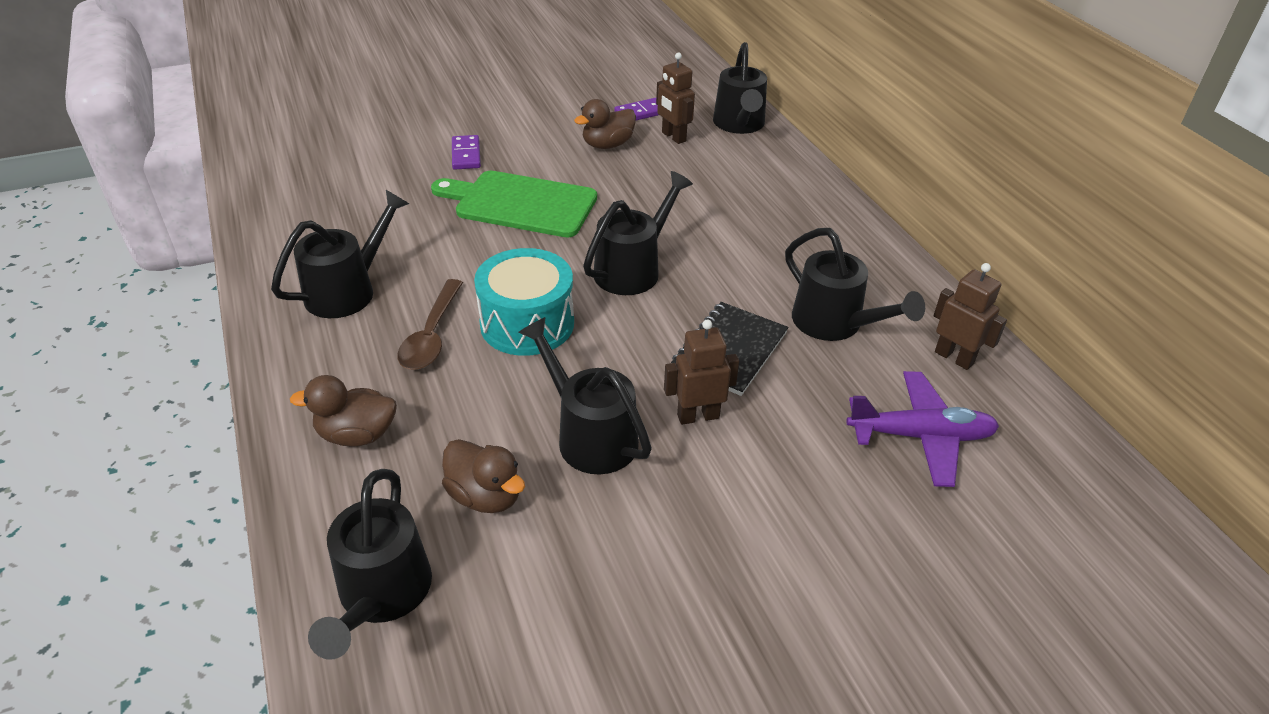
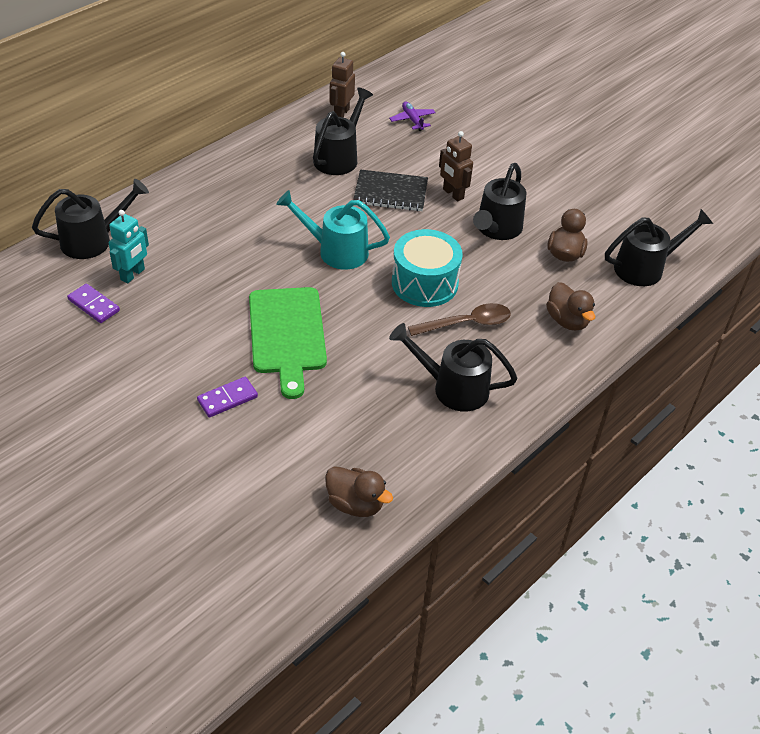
camera: 115 degrees left, 5 degrees up
(607, 145) = (166, 311): brown duck -> brown duck (355, 504)
(633, 269) = (335, 251): black watering can -> turquoise watering can
(673, 137) = (133, 274): brown robot -> turquoise robot
(920, 436) = (412, 120): purple plane -> purple plane, size x0.58

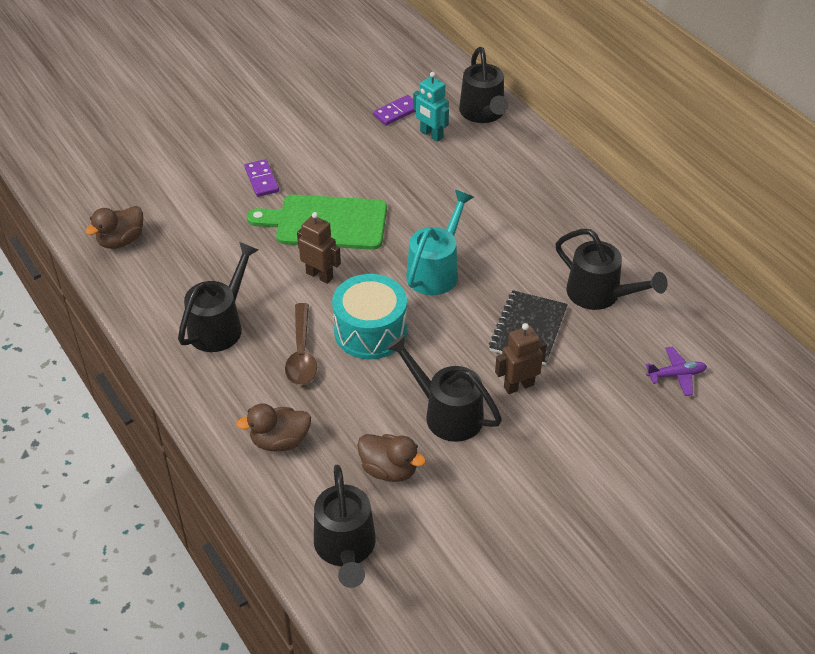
camera: 105 degrees right, 0 degrees up
(341, 113) = (690, 309): brown robot -> brown robot (319, 275)

